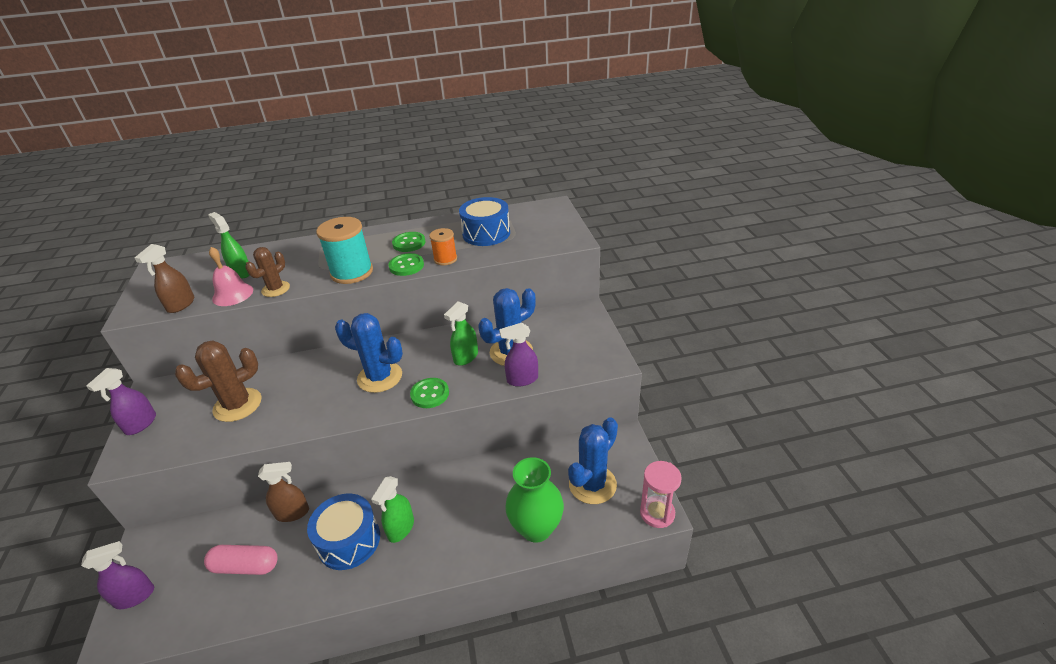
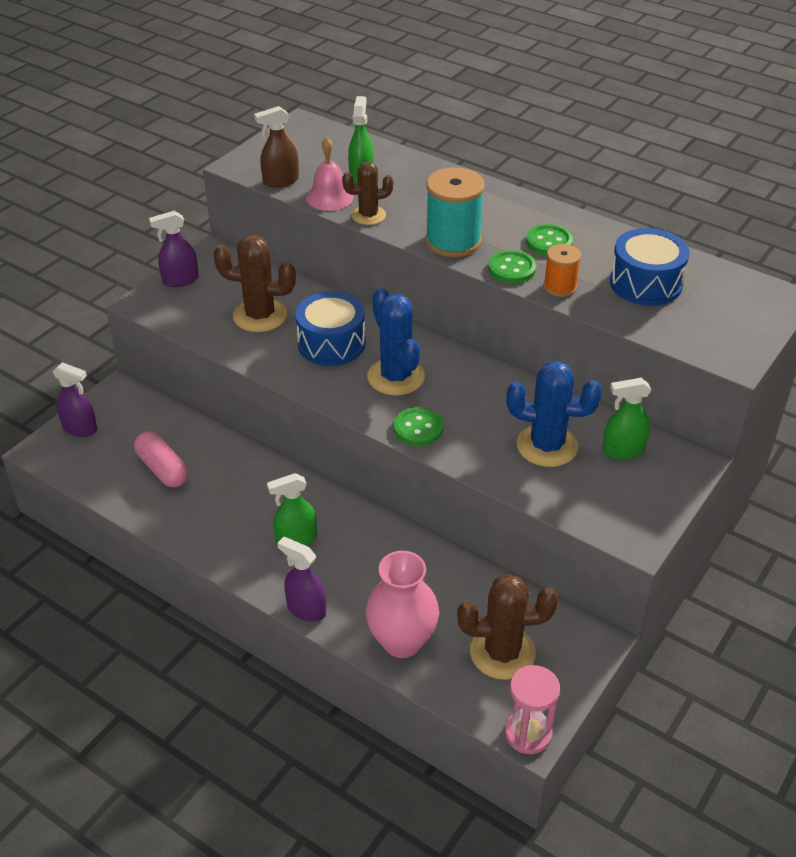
camera: 45 degrees right, 5 degrees up
(292, 513) = (234, 454): brown spray bottle -> none
(349, 541) = (249, 514): blue drum -> blue drum (331, 343)
(465, 357) = (496, 417): green spray bottle -> green spray bottle (623, 450)
(522, 379) = (519, 482): purple spray bottle -> purple spray bottle (306, 609)
(536, 528) = (402, 641): green vase -> pink vase
(592, 484) = (502, 653): blue cactus -> brown cactus

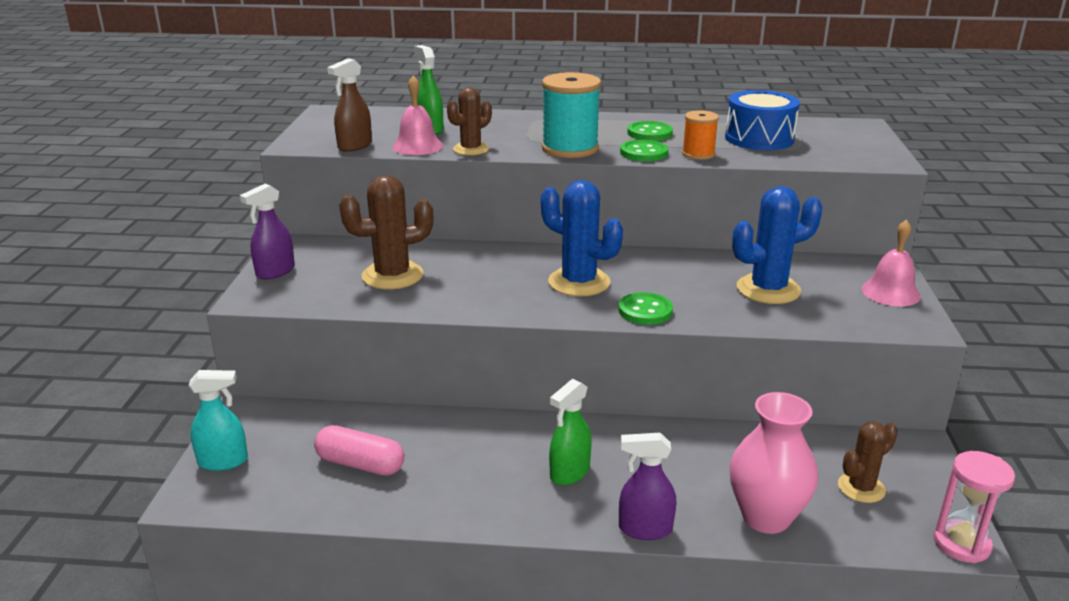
camera: 30 degrees left, 15 degrees down
(80, 428) = (223, 461): purple spray bottle -> turquoise spray bottle
(331, 343) = (489, 276): blue drum -> none
(502, 653) = (861, 488): brown cactus -> brown cactus, size x0.63
(623, 450) = (829, 274): green spray bottle -> none
(655, 492) = (890, 292): none -> pink bell

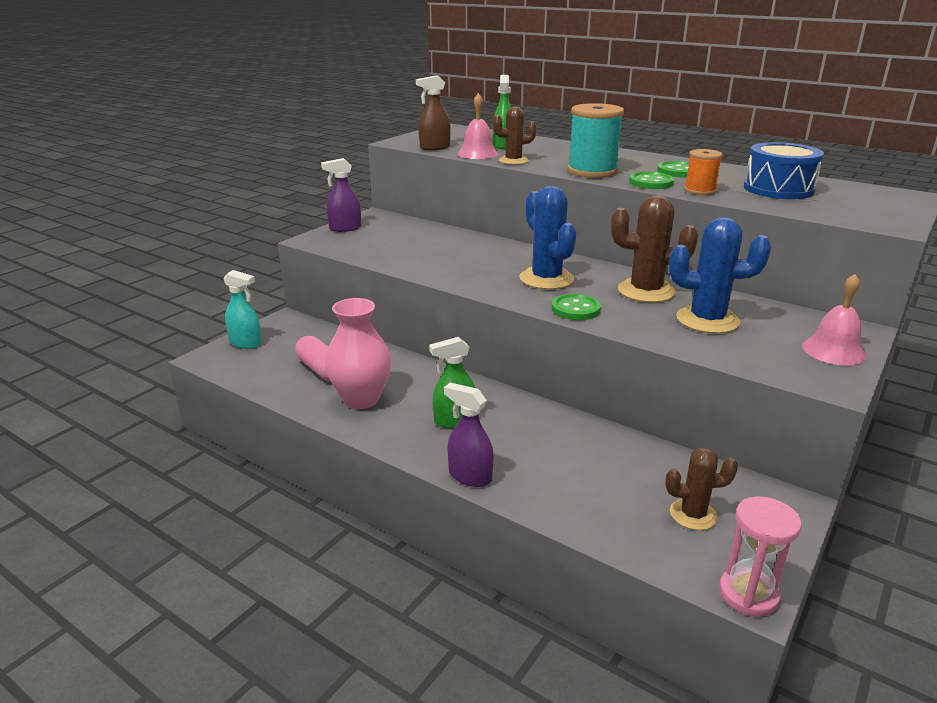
camera: 30 degrees right, 0 degrees up
(392, 276) = (416, 246): brown cactus -> brown cactus (646, 291)
(766, 517) = (578, 504): pink vase -> pink vase (361, 399)

